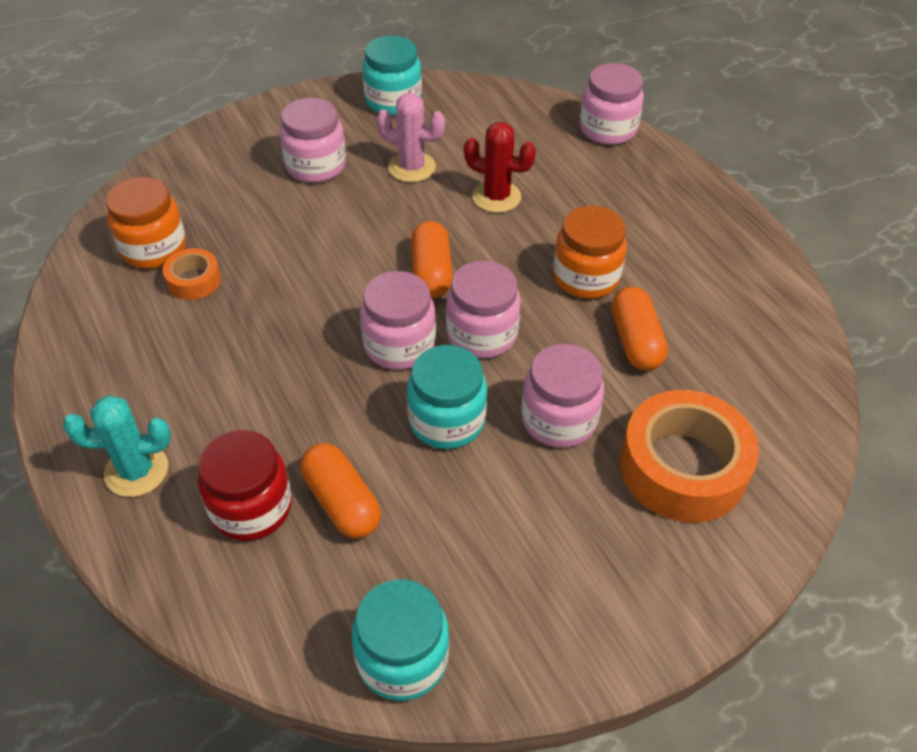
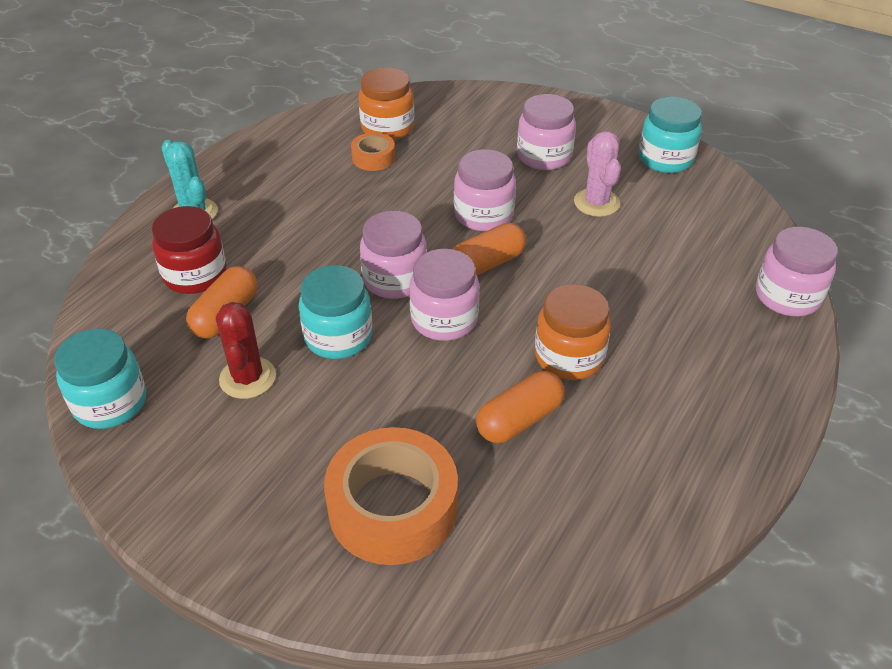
camera: 60 degrees right, 5 degrees down
(496, 197) = (613, 263): red cactus -> red cactus (247, 378)
(559, 419) = (388, 402): pink jar -> pink jar (483, 215)

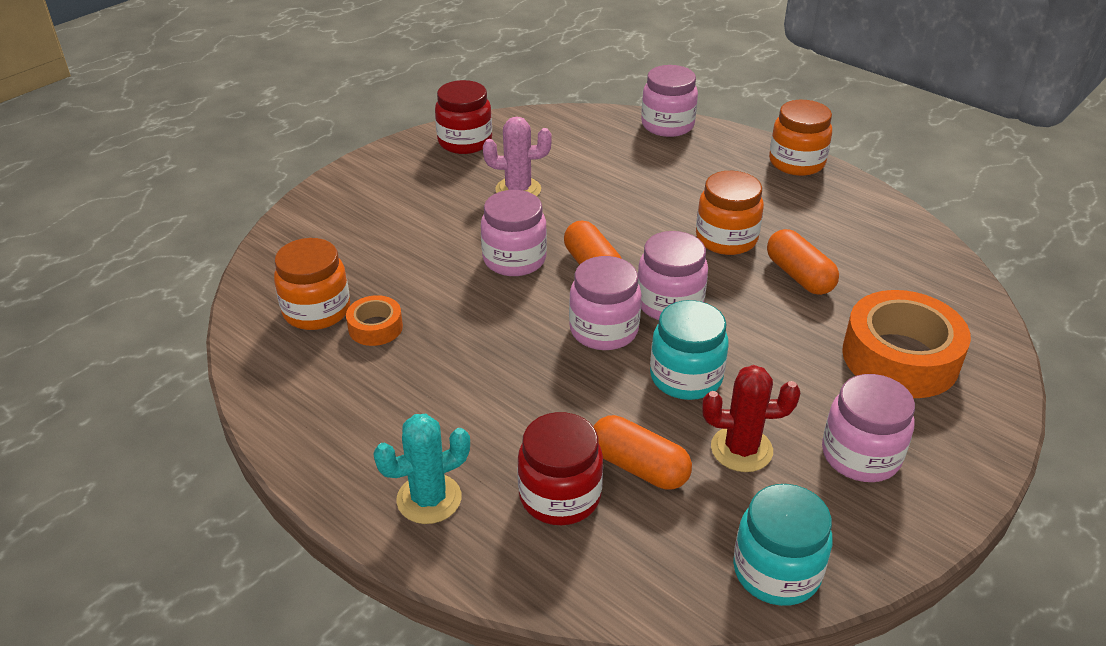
camera: 80 degrees left, 5 degrees down
(544, 156) = (428, 208): pink jar -> pink jar (860, 455)
(665, 159) = (465, 142): turquoise jar -> red jar
(765, 418) = (796, 162): none -> orange jar

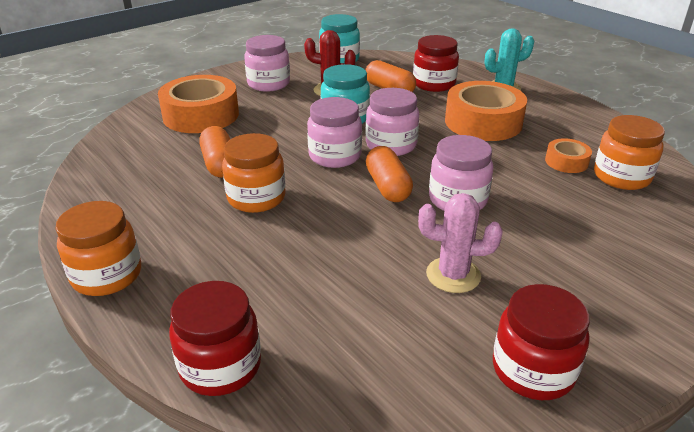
camera: 170 degrees left, 5 degrees down
(475, 394) = (483, 122): none -> orange tape
(667, 125) = (220, 366): pink jar -> red jar

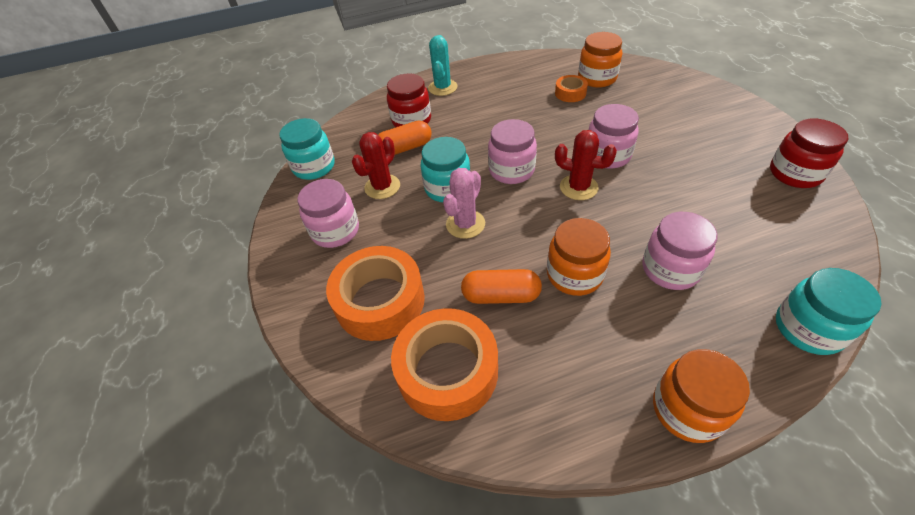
camera: 65 degrees left, 15 degrees up
(220, 366) = (808, 328): red jar -> turquoise jar
(335, 156) = (517, 208): pink jar -> pink jar (670, 269)
(387, 187) = (578, 187): orange capsule -> red cactus
(453, 275) = (701, 181): pink cactus -> pink cactus (465, 224)
(483, 122) = (495, 113): orange tape -> orange tape (447, 371)

